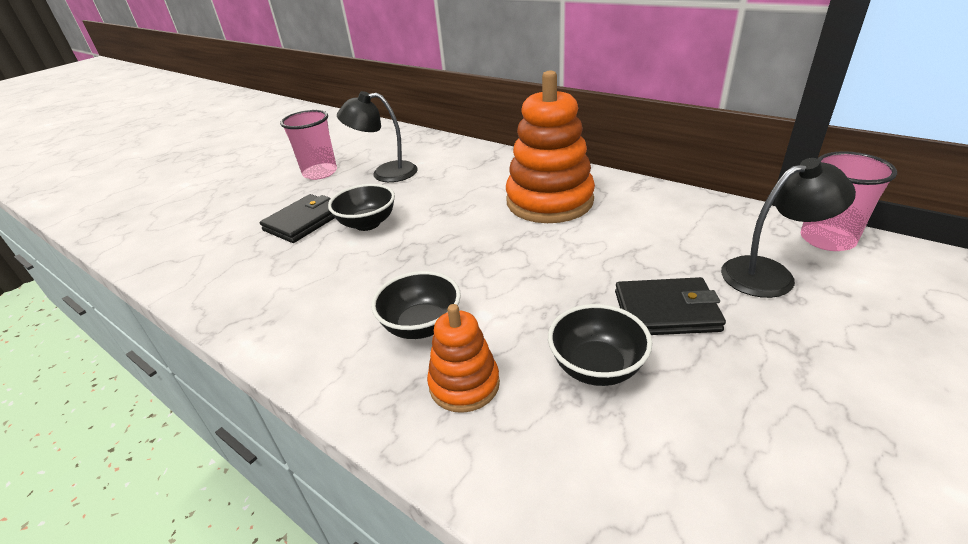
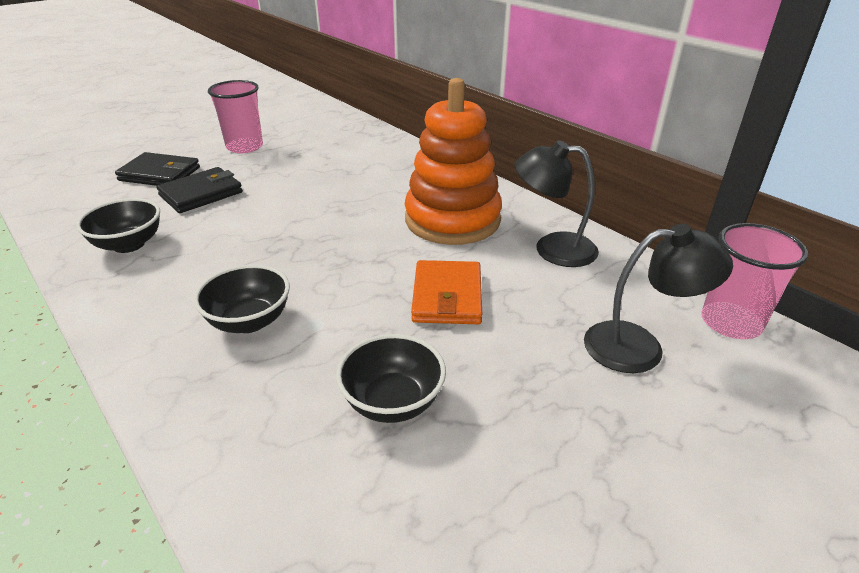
camera: 10 degrees right, 0 degrees up
(367, 223) = (259, 208): black bowl -> black bowl (129, 244)
(385, 173) = (306, 159): black lamp -> black lamp (552, 248)
(464, 384) = (255, 388): orange stacking toy -> none
(586, 266) = (447, 296): none -> orange wallet
(666, 311) = (500, 361): black wallet -> black wallet (160, 174)

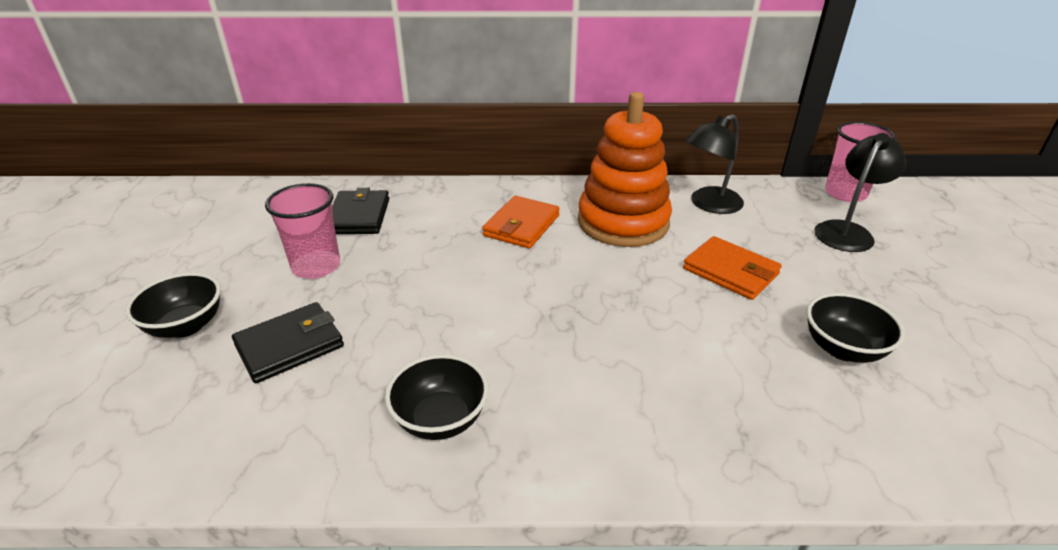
camera: 50 degrees left, 0 degrees up
(201, 194) = (388, 331): black wallet -> black wallet (358, 216)
(249, 321) = (678, 381): black bowl -> black bowl (186, 326)
(384, 184) = (521, 226): none -> orange wallet

